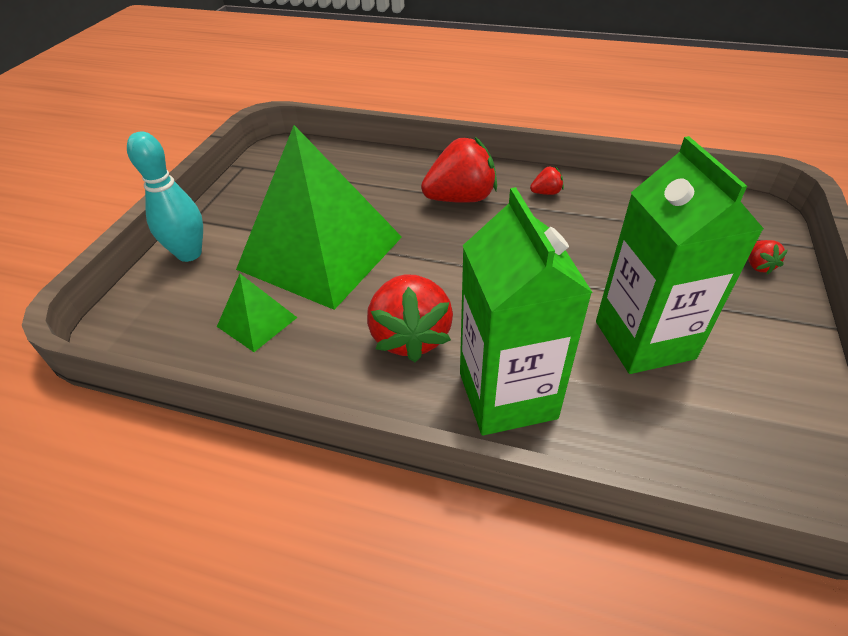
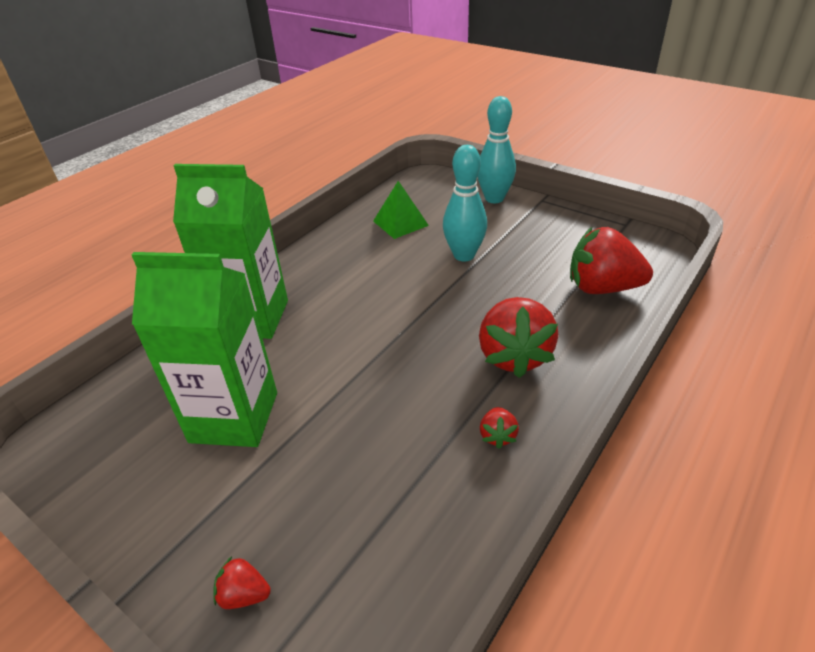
camera: 110 degrees right, 5 degrees down
(321, 253) = (464, 255): green pyramid -> turquoise bowling pin
(410, 336) = (339, 285): red strawberry -> red strawberry (602, 288)

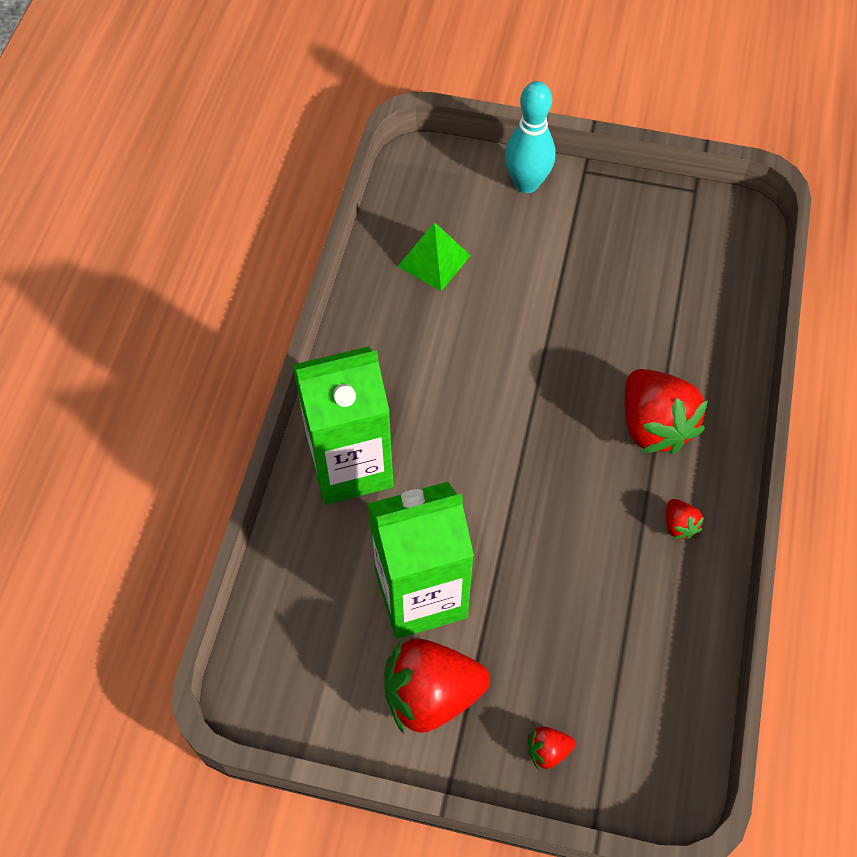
camera: 25 degrees left, 20 degrees up
(464, 255) = (537, 295): turquoise bowling pin -> none
(602, 288) = (704, 303): red strawberry -> red strawberry (431, 695)

